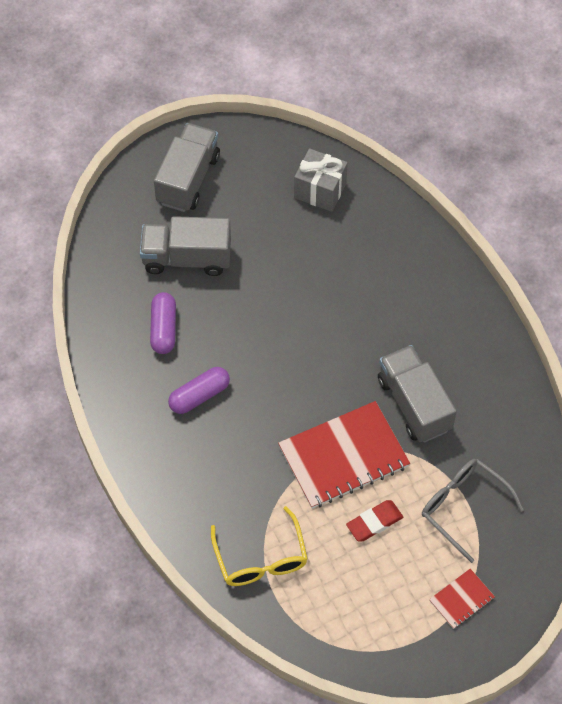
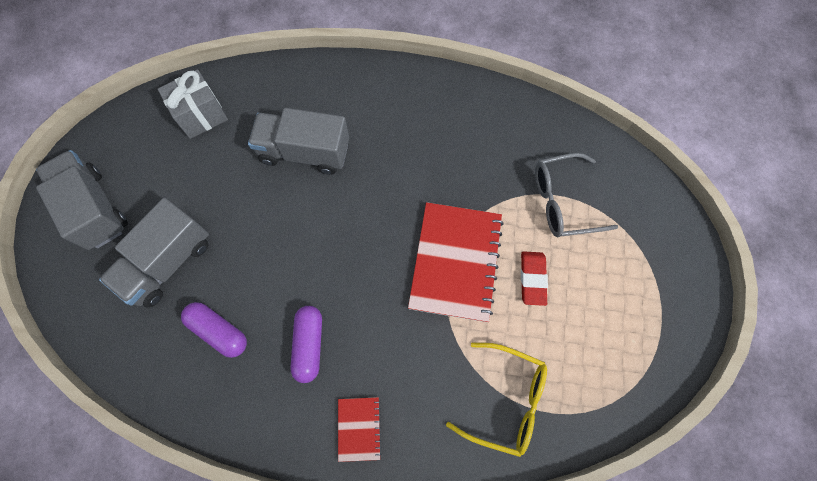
camera: 55 degrees left, 10 degrees up
(414, 404) = (447, 176): grey truck -> grey truck (304, 152)
(461, 599) = (644, 258): red notebook -> red notebook (359, 428)

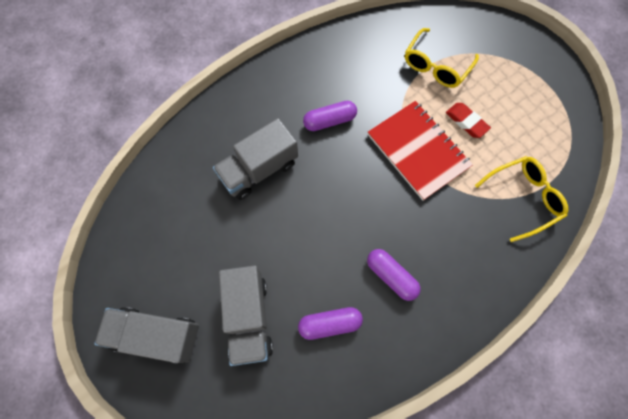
camera: 45 degrees left, 0 degrees up
(201, 115) = (162, 208): grey gift -> none
(359, 428) = (469, 291): red notebook -> none
(407, 164) = (329, 121): none -> purple capsule
(563, 201) = (436, 65): grey glasses -> yellow glasses

